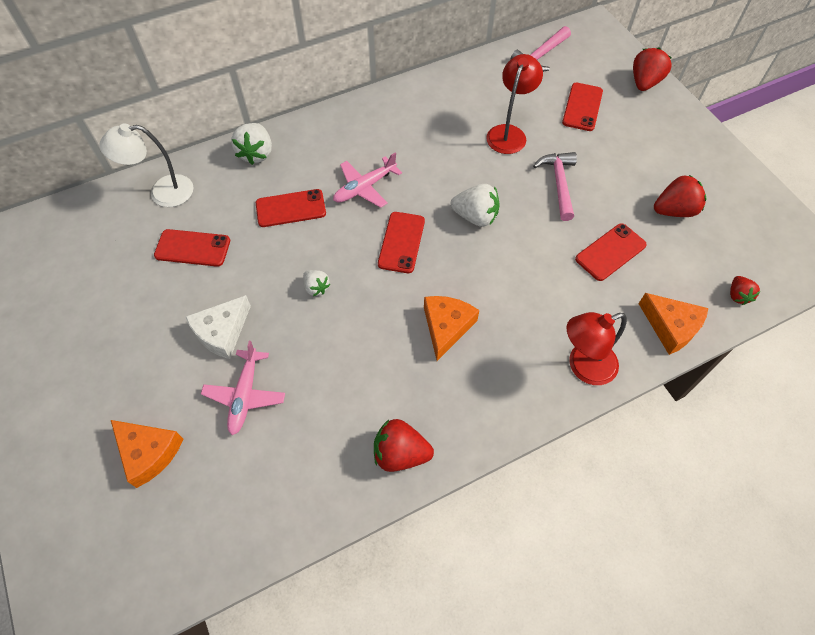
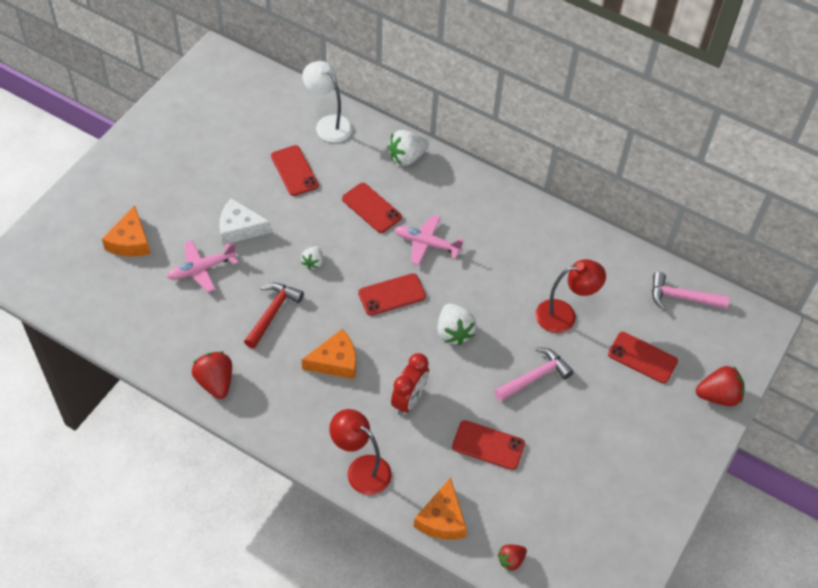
camera: 55 degrees right, 5 degrees down
(351, 354) = (272, 313): none -> red hammer
(528, 288) = (409, 400): none -> red clock
(582, 107) = (642, 358): red phone -> red phone turned 45 degrees clockwise
(674, 210) = (572, 478): red strawberry -> none

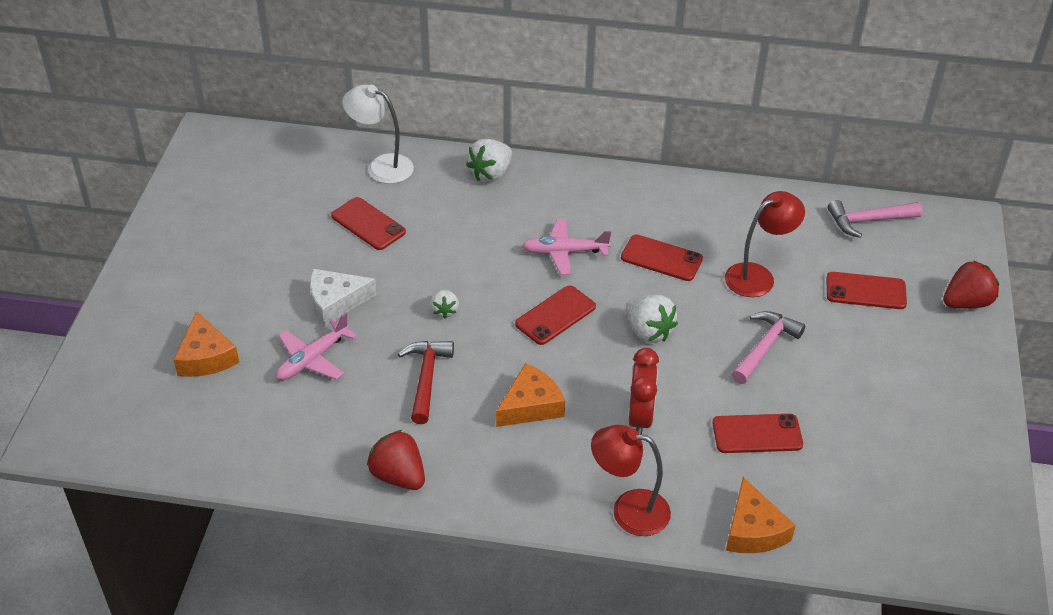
camera: 20 degrees left, 10 degrees down
(371, 208) = (480, 235): red phone -> red phone (661, 258)
(511, 560) = (856, 545): red strawberry -> none

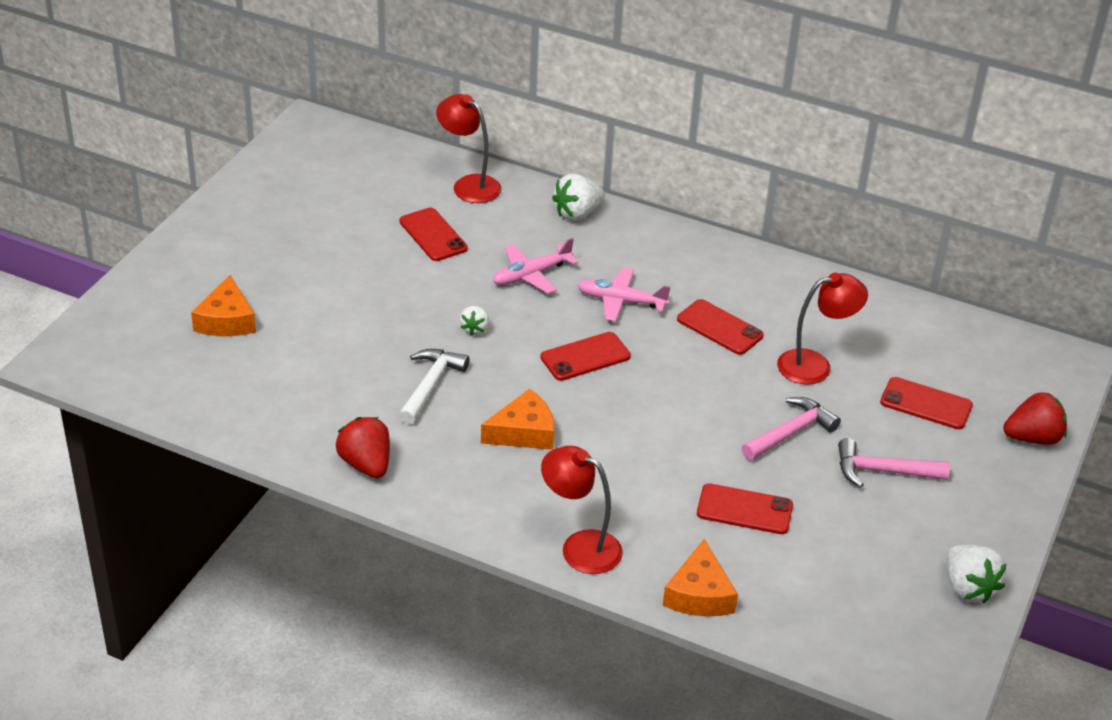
camera: 15 degrees right, 5 degrees down
(313, 359) = (328, 344): pink plane -> pink plane (532, 275)
(335, 302) = (371, 298): white cheese -> none
(381, 166) = (469, 185): white lamp -> red lamp
(426, 378) = (430, 385): red hammer -> white hammer
(640, 417) = (630, 467): red clock -> none
(648, 331) = (674, 392): white strawberry -> white strawberry (968, 588)
(868, 221) = (962, 338): pink hammer -> pink hammer (882, 471)

